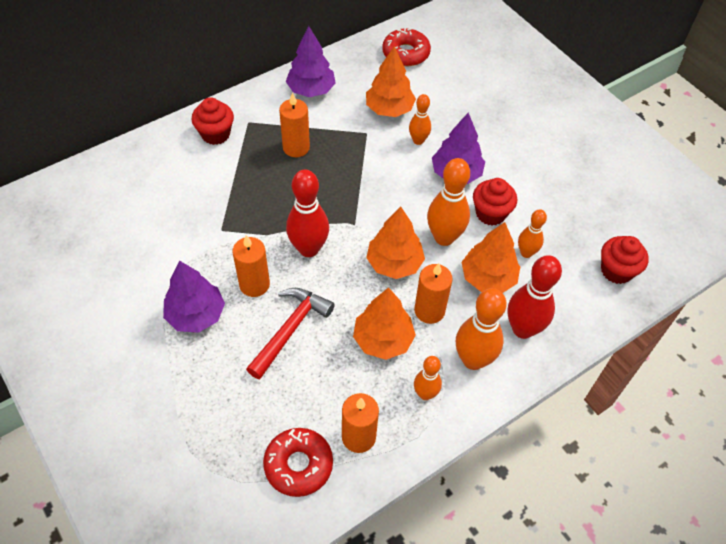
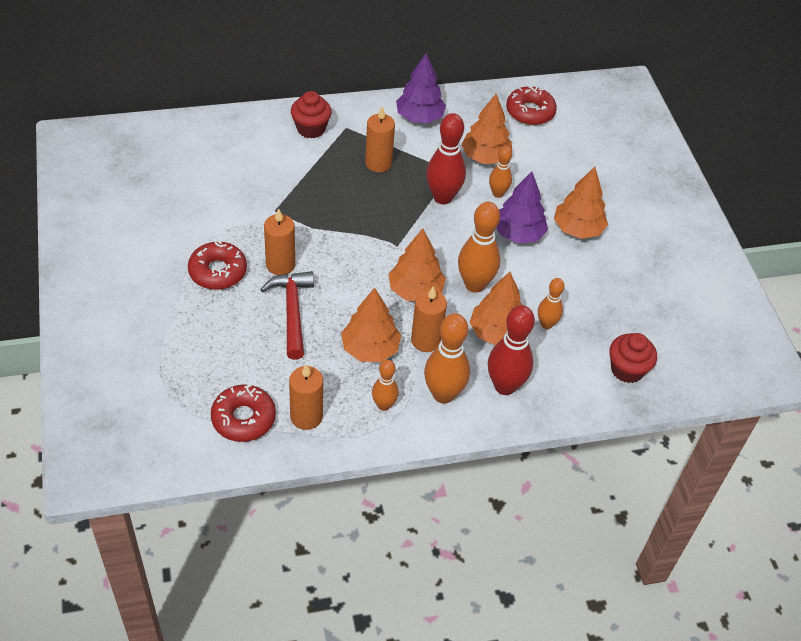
camera: 20 degrees right, 5 degrees down
(196, 315) = (218, 271): purple tree -> red donut
(290, 330) = (292, 312): red hammer -> red hammer turned 60 degrees counterclockwise
(309, 249) = (344, 252): red bowling pin -> red bowling pin (443, 197)
(490, 213) = (531, 279): red cupcake -> none
(504, 151) = (577, 229): none -> orange tree

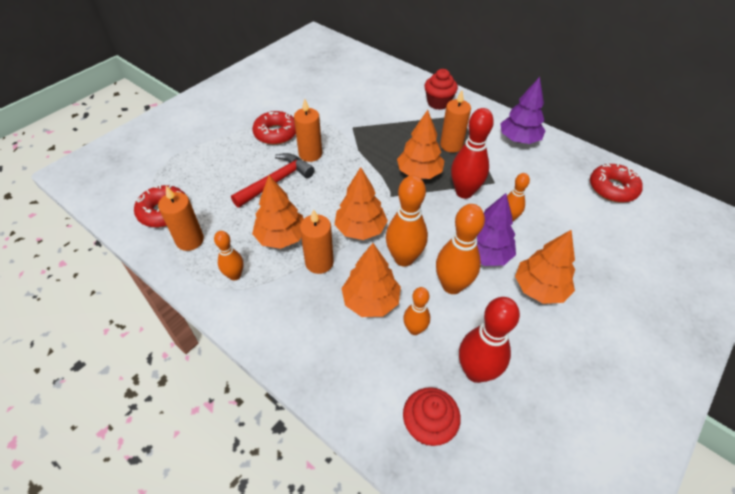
camera: 55 degrees right, 0 degrees up
(443, 394) = (276, 304): orange bowling pin -> orange bowling pin (452, 285)
(485, 157) = (533, 191): orange tree -> orange tree (419, 173)
(505, 386) = (320, 340): red bowling pin -> red bowling pin (476, 371)

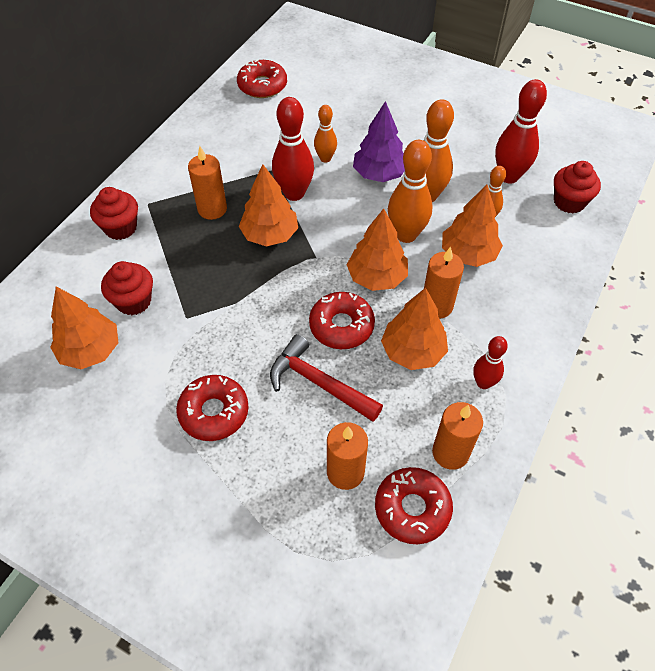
camera: 100 degrees left, 5 degrees up
(235, 275) = (483, 383): orange bowling pin -> red bowling pin
(310, 154) = (255, 355): orange candle -> orange candle (345, 472)
(319, 200) = (341, 326): none -> red donut
(372, 106) = (134, 301): none -> red cupcake
(519, 139) = (192, 150): purple tree -> none
(540, 288) = (408, 138): orange tree -> orange tree (90, 350)

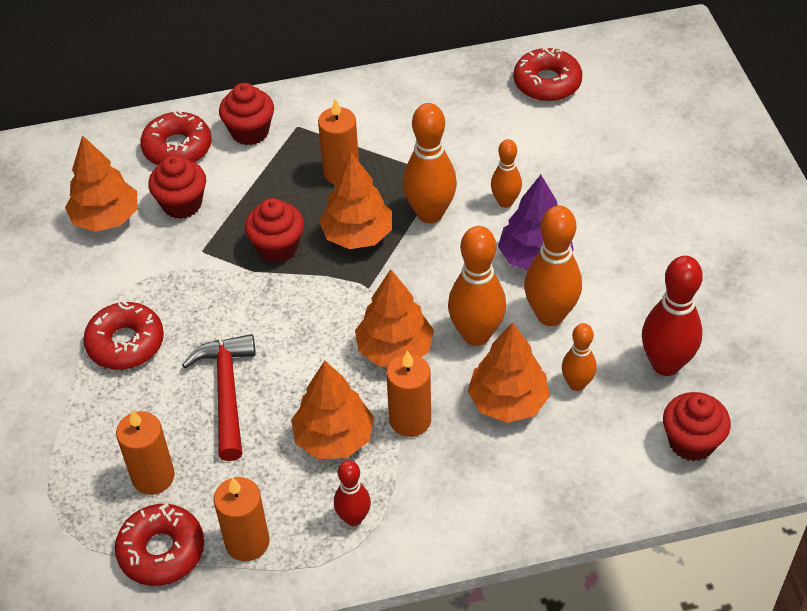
camera: 50 degrees right, 5 degrees down
(232, 278) = (277, 247): none -> red cupcake
(294, 193) = (430, 213): red bowling pin -> orange bowling pin
(341, 326) = (307, 364): red donut -> red donut (177, 148)

